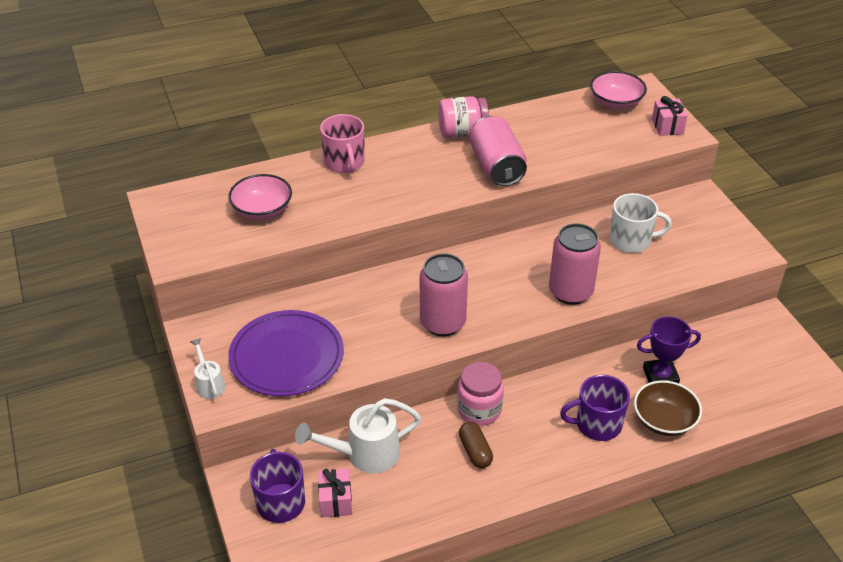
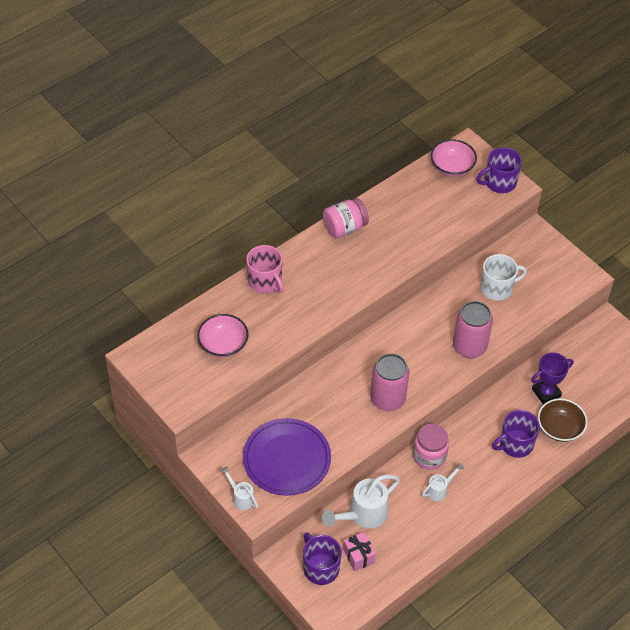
camera: 20 degrees left, 10 degrees up
(475, 451) = (439, 490): brown capsule -> white watering can
(496, 167) = (385, 256): pink can -> none
(667, 126) = (499, 182): pink gift -> purple mug

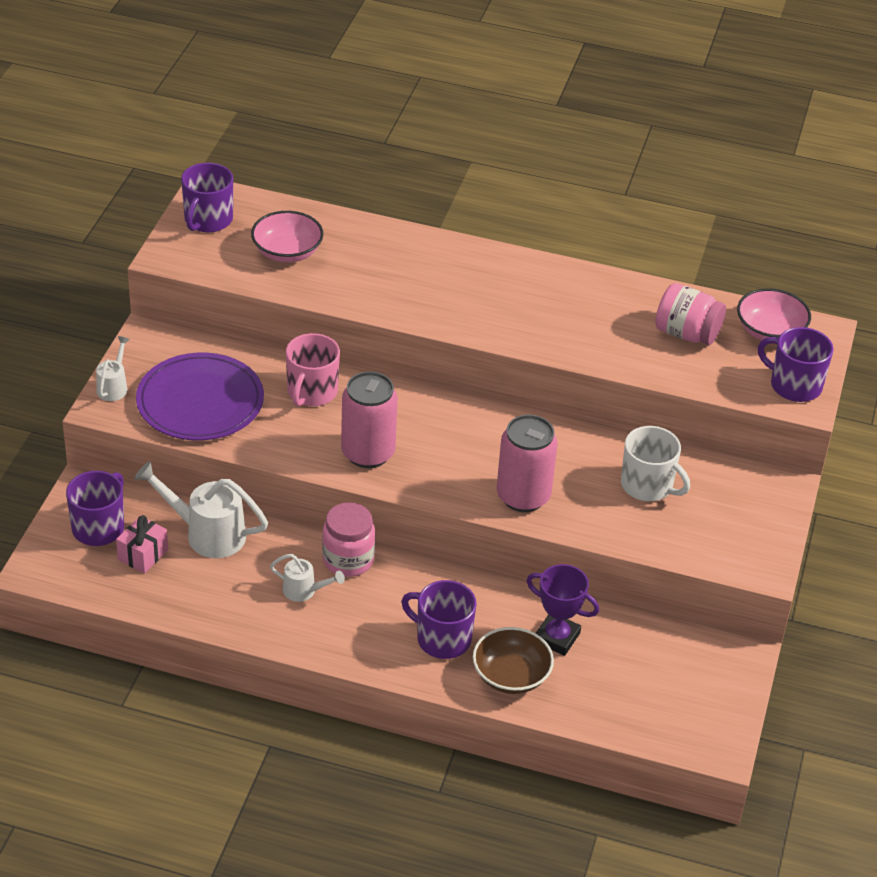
camera: 55 degrees right, 10 degrees down
(161, 369) = (207, 220): none -> purple mug
(265, 281) = (412, 247): pink mug -> pink mug (311, 392)
(344, 228) = (563, 278): pink jar -> pink jar (686, 333)

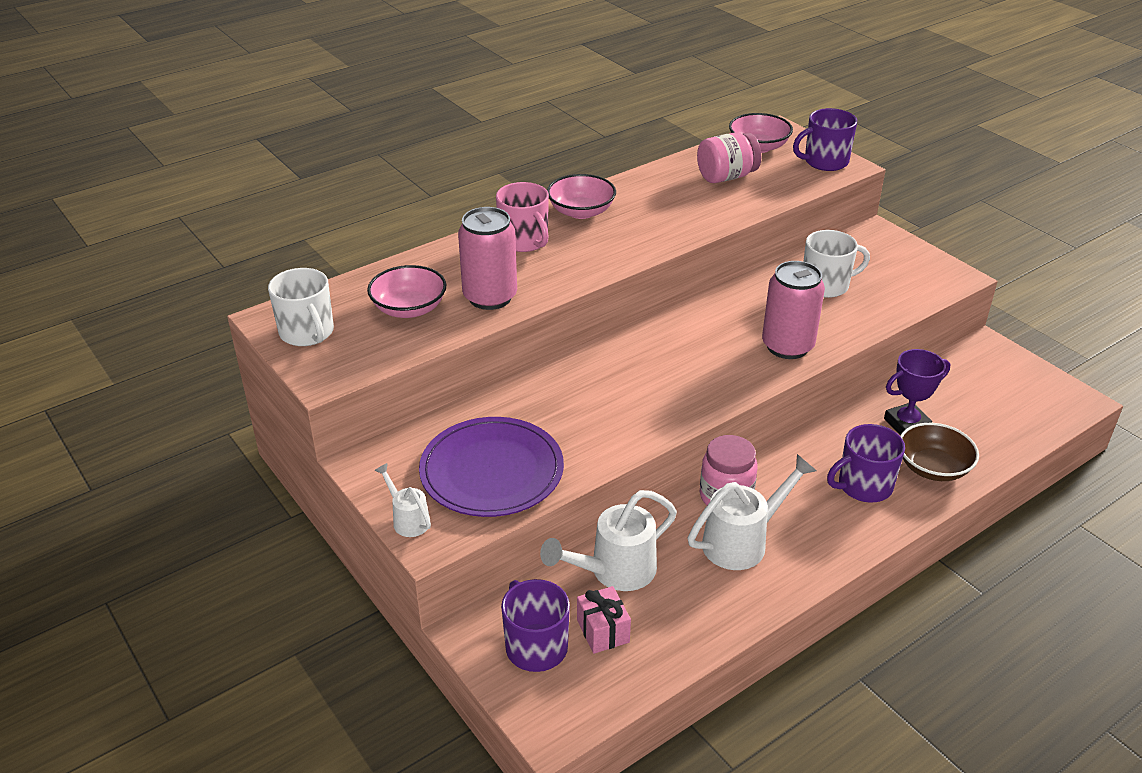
camera: 50 degrees left, 5 degrees down
(207, 220) = (307, 333): purple mug -> white mug
(304, 591) = (742, 542): white watering can -> white watering can, size x1.82
(311, 392) = (551, 399): pink mug -> pink mug (524, 241)
(368, 453) = (660, 402): pink can -> pink can (490, 297)
(524, 274) = (581, 211): none -> pink bowl

